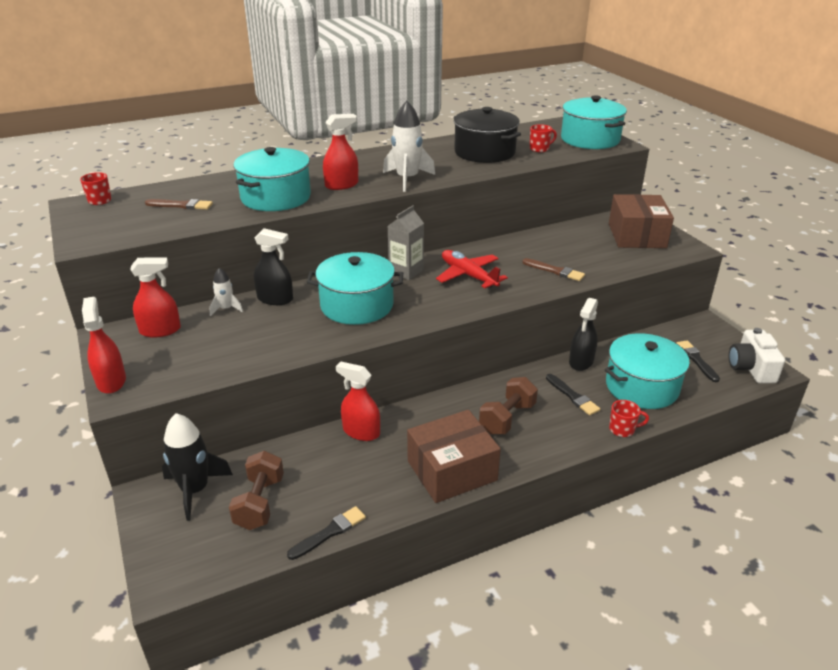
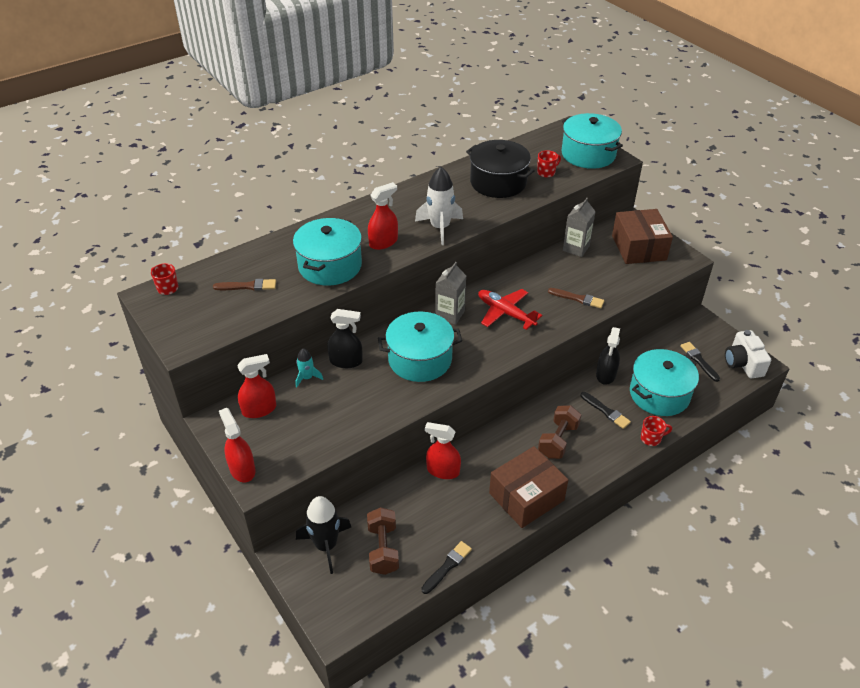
camera: 10 degrees left, 10 degrees up
(226, 309) = (307, 378): white rocket -> turquoise rocket
(565, 230) = (576, 248): none -> grey carton

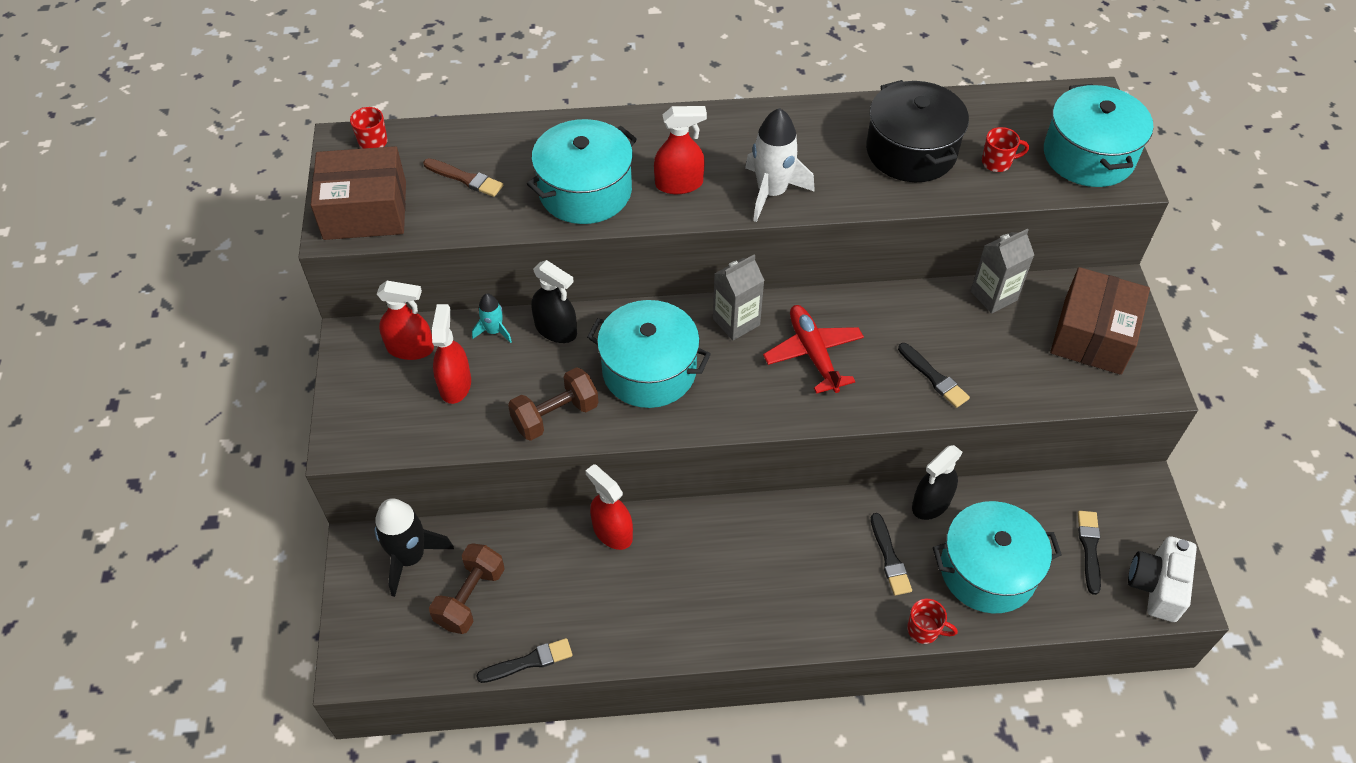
camera: 30 degrees right, 10 degrees up
(242, 469) = (339, 418): red spray bottle -> red spray bottle (455, 384)
(526, 497) = (691, 623): brown box -> brown box (365, 210)
(558, 440) = (791, 566): brown dumbbell -> brown dumbbell (555, 416)
(577, 298) = (934, 377): brown brush -> black brush

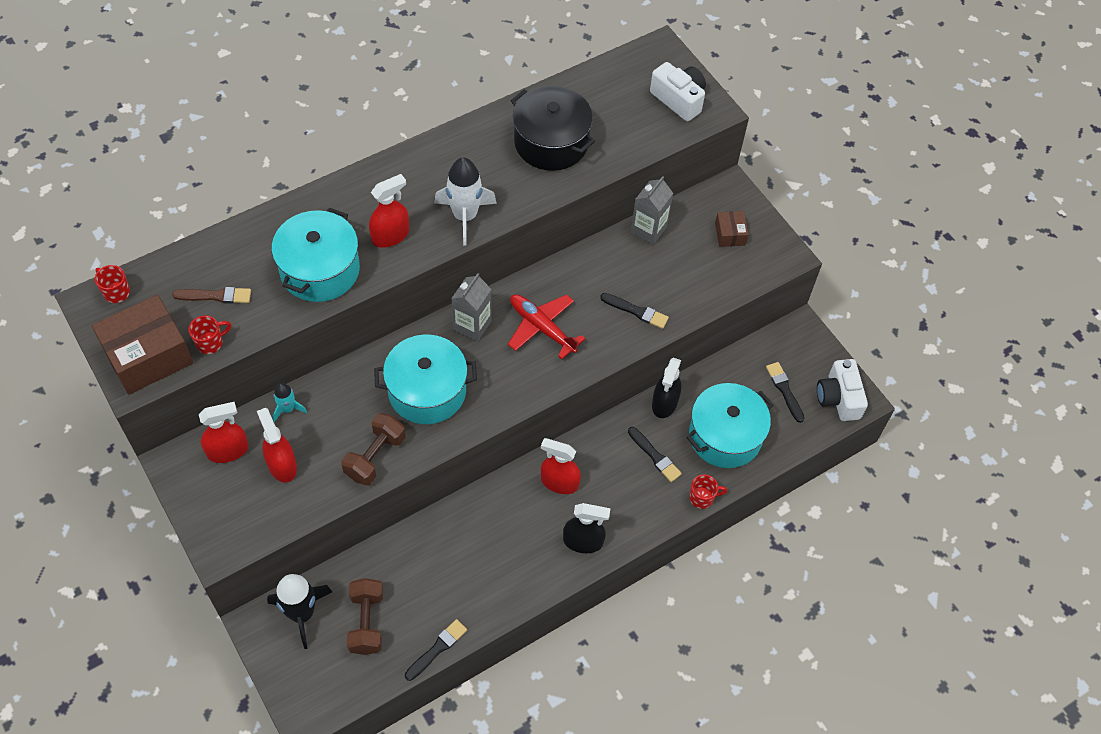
camera: 30 degrees left, 5 degrees up
(556, 330) = (337, 387): black spray bottle -> black spray bottle (583, 541)
(612, 532) = (446, 525): red spray bottle -> red spray bottle (559, 482)
(997, 162) = (617, 129): red mug -> red mug (210, 343)
(1088, 156) = (679, 100): turquoise pot -> white camera
(1092, 335) = (730, 234): brown box -> brown box, size x0.49

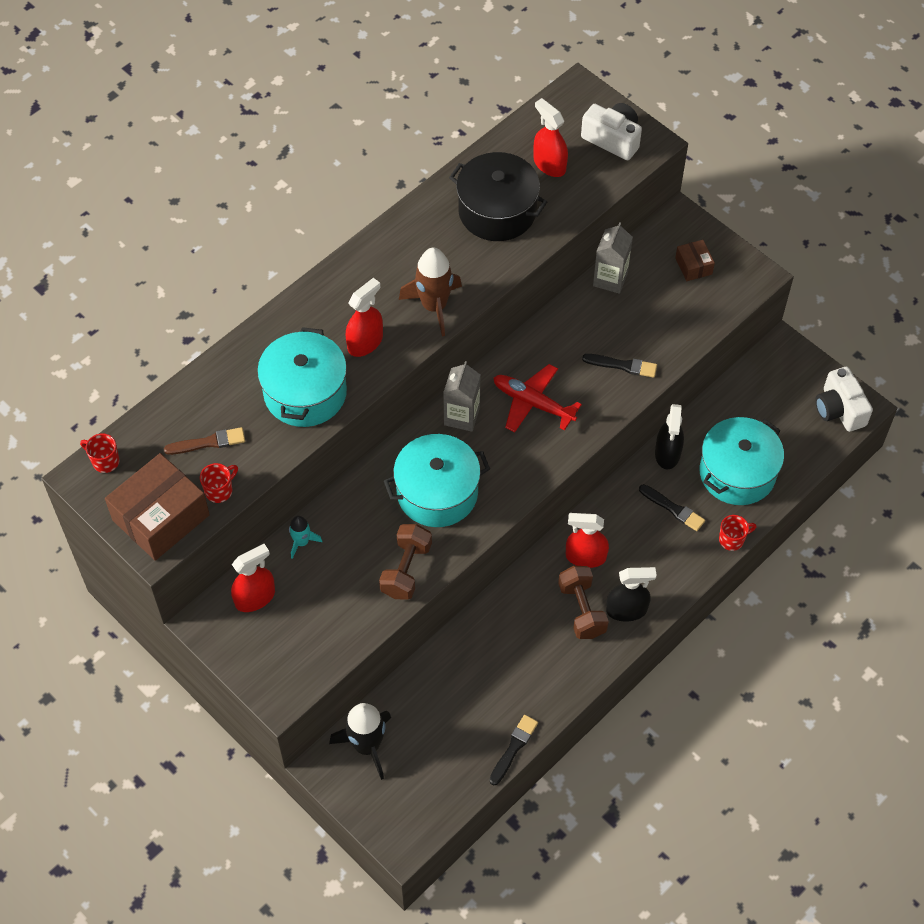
camera: 10 degrees left, 0 degrees up
(282, 465) = (315, 599): red spray bottle -> red spray bottle (549, 164)
(366, 622) = (435, 739): brown dumbbell -> brown dumbbell (582, 610)
(465, 216) = (434, 306): white rocket -> brown rocket
(784, 390) = (783, 413): black brush -> none

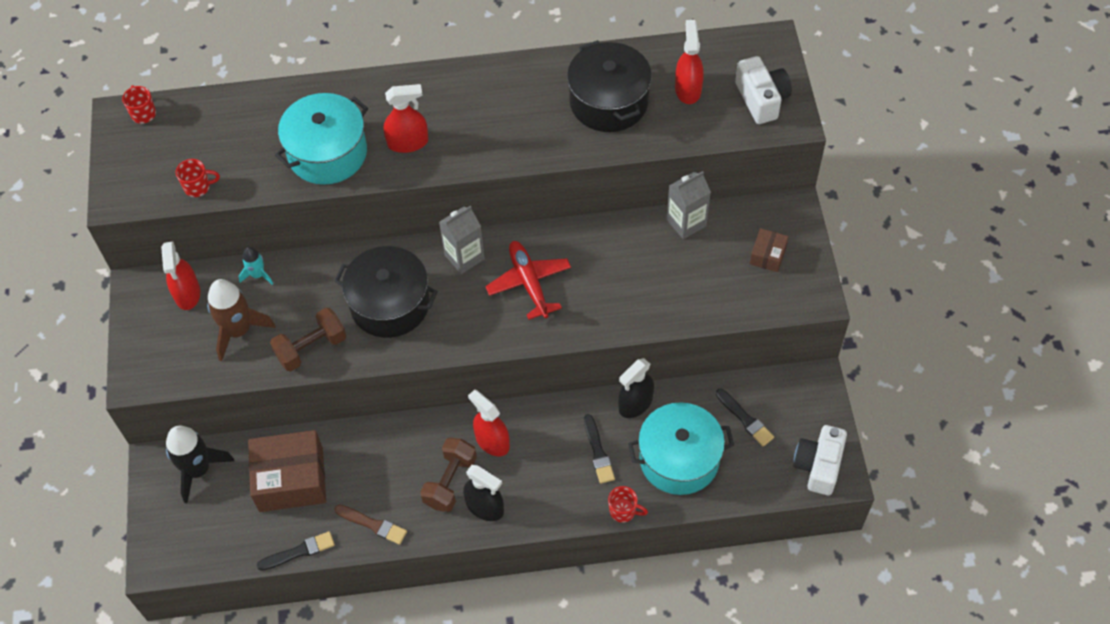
camera: 40 degrees right, 0 degrees up
(161, 517) = (140, 180): brown box -> brown box (291, 479)
(208, 442) = (224, 146): brown brush -> brown brush (373, 524)
(255, 597) = (187, 293): red spray bottle -> red spray bottle turned 75 degrees clockwise
(434, 306) = (487, 147): brown rocket -> brown rocket (238, 330)
(437, 492) = (390, 304): turquoise pot -> black pot
(622, 365) = (630, 299): black brush -> black brush (745, 419)

